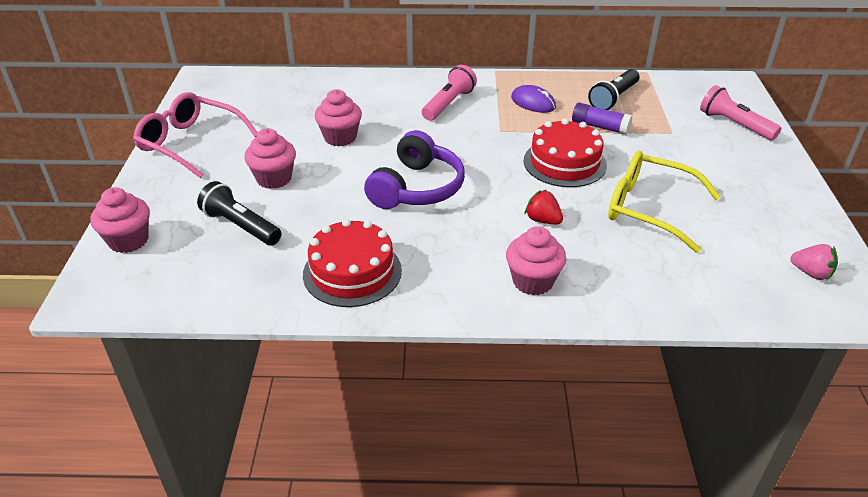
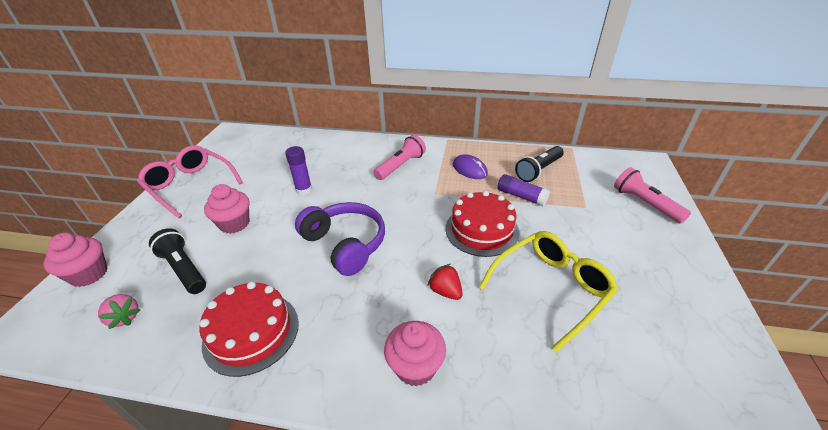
camera: 10 degrees right, 0 degrees up
(340, 137) = (304, 190): pink cupcake -> purple glue stick
(416, 188) = (345, 244): purple headphones -> purple headphones turned 75 degrees counterclockwise
(649, 209) = (551, 288): yellow glasses -> yellow glasses turned 105 degrees clockwise
(811, 273) = (720, 396): pink strawberry -> pink strawberry (124, 317)

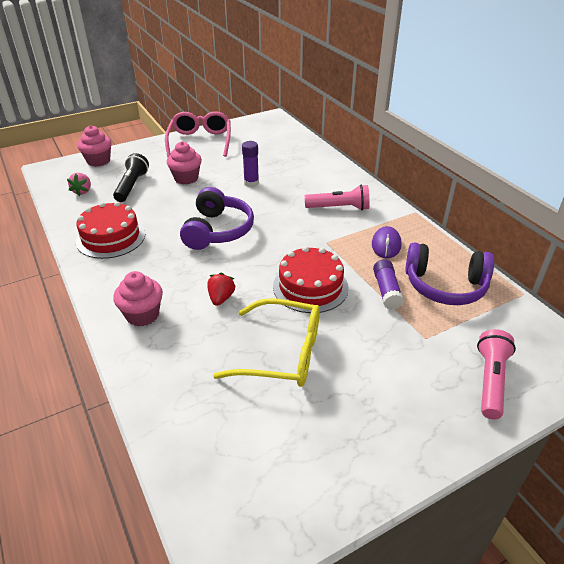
camera: 50 degrees right, 0 degrees up
(538, 170) = (445, 286): black flashlight -> purple headphones

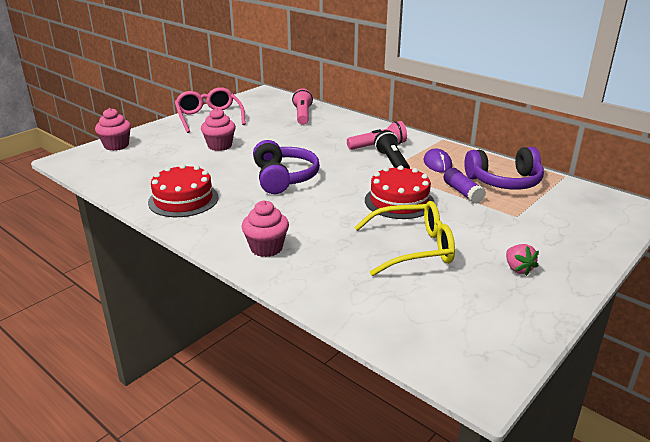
camera: 20 degrees left, 10 degrees down
(82, 191) = (121, 170): pink strawberry -> pink strawberry (518, 269)
(132, 186) = (169, 159): black flashlight -> black flashlight (392, 162)
(221, 298) = (328, 223): red strawberry -> none
(251, 183) = (285, 140): purple glue stick -> none
(490, 381) = (583, 231): pink flashlight -> pink flashlight (302, 115)

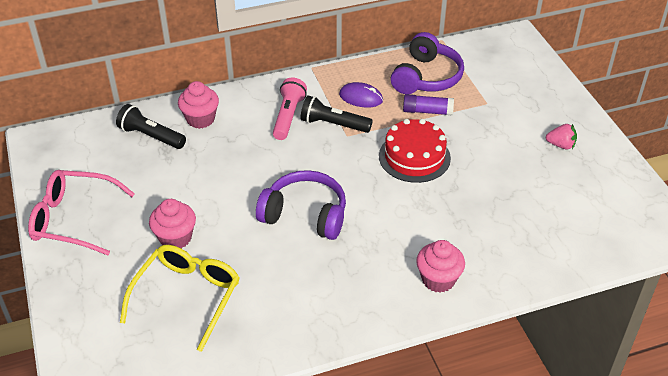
camera: 60 degrees left, 15 degrees up
(116, 146) = (82, 337): pink cupcake -> pink cupcake (200, 119)
(183, 200) = (294, 312): red cake -> none
(302, 115) = (151, 136): pink flashlight -> black flashlight
(413, 248) = (497, 186): yellow glasses -> yellow glasses (187, 296)

